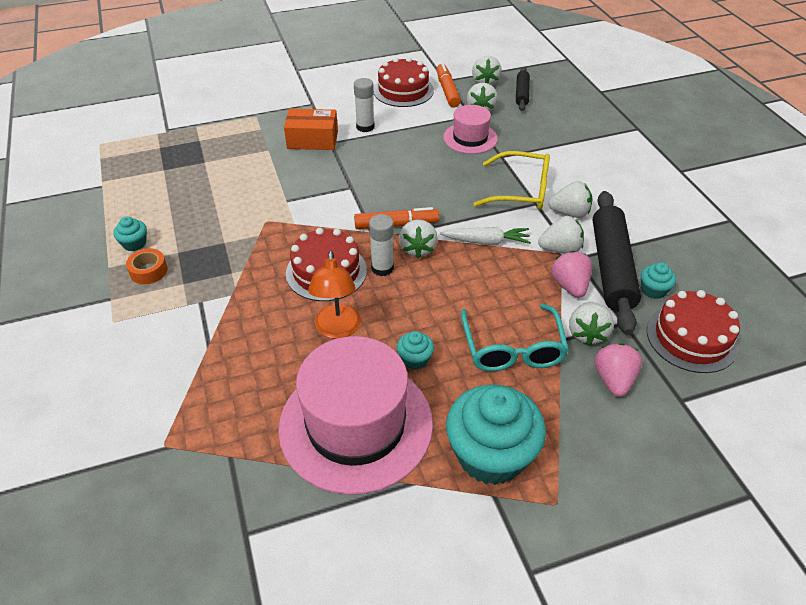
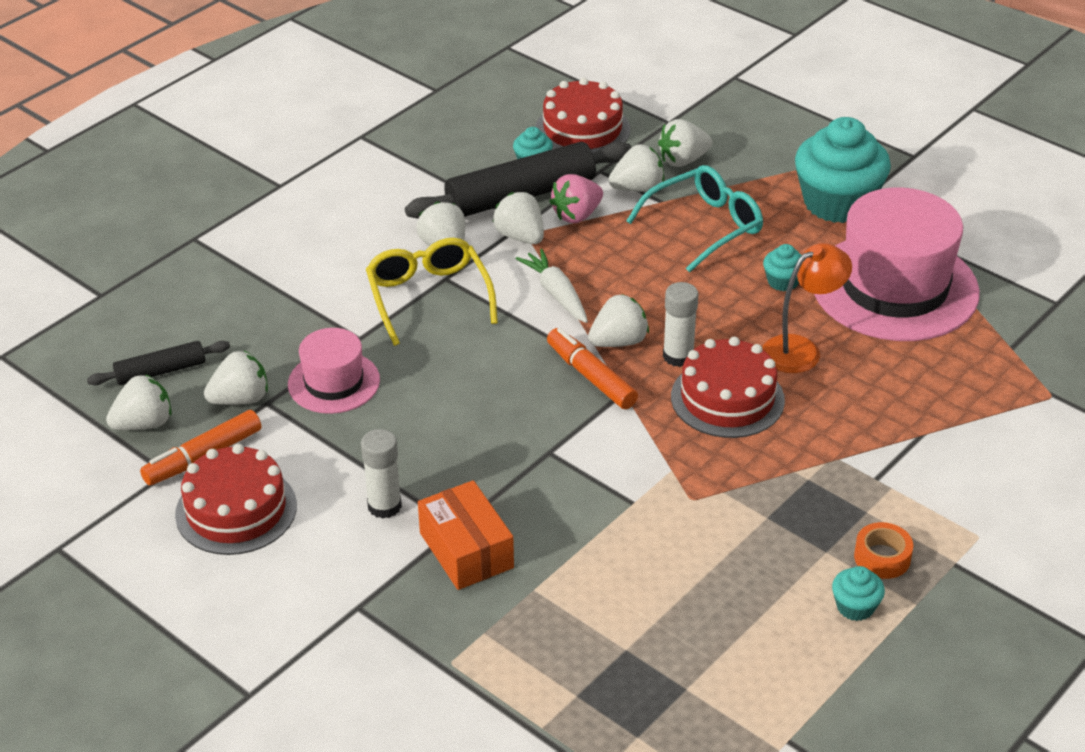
camera: 120 degrees left, 5 degrees down
(613, 380) = (683, 160): pink strawberry -> white strawberry

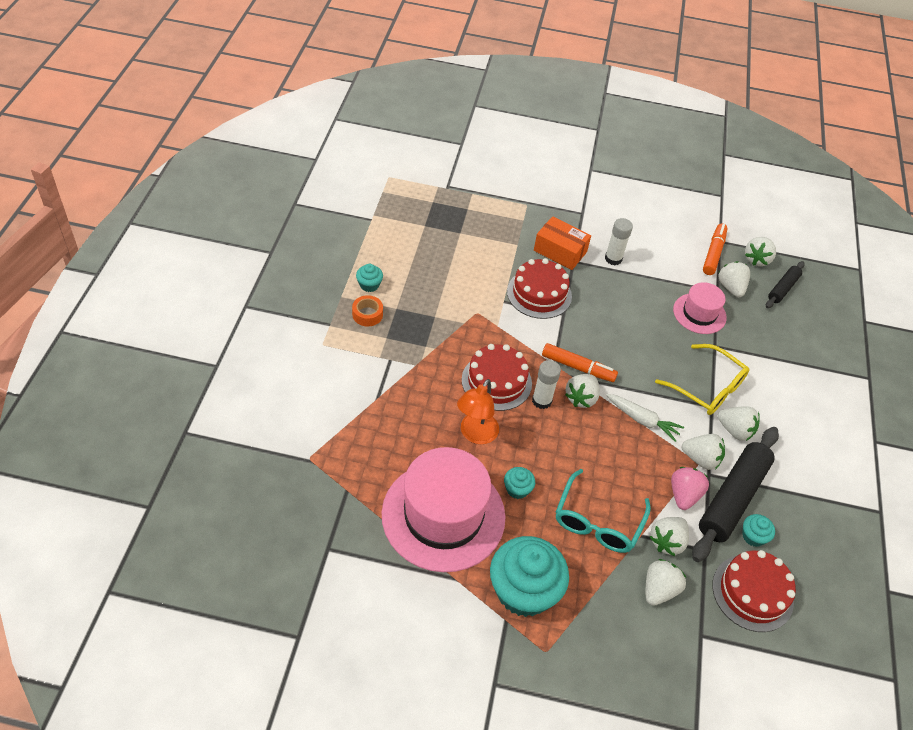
camera: 145 degrees right, 10 degrees up
(236, 510) = (672, 235): red cake -> red cake (539, 294)
(240, 399) = (731, 287): white strawberry -> white strawberry turned 135 degrees clockwise

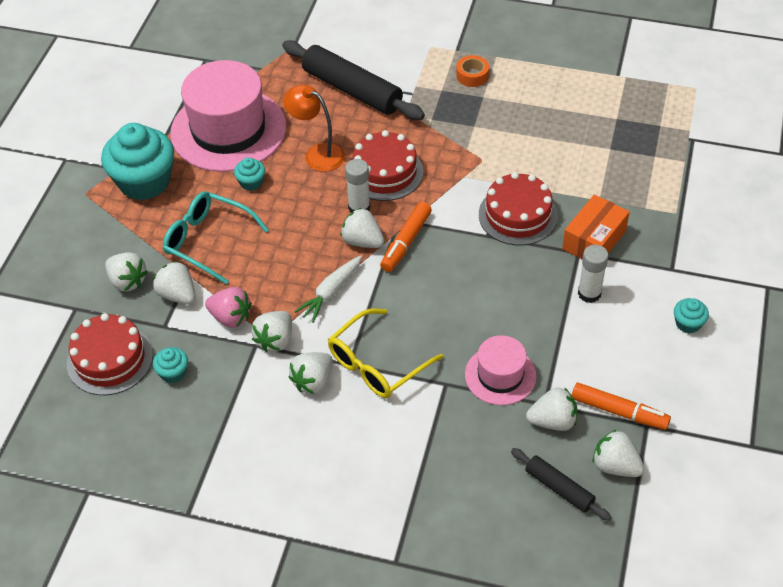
camera: 100 degrees right, 0 degrees up
(369, 285) = (514, 76): turquoise cupcake -> turquoise cupcake (688, 323)
(733, 498) = (222, 362): black rolling pin -> black rolling pin (352, 90)

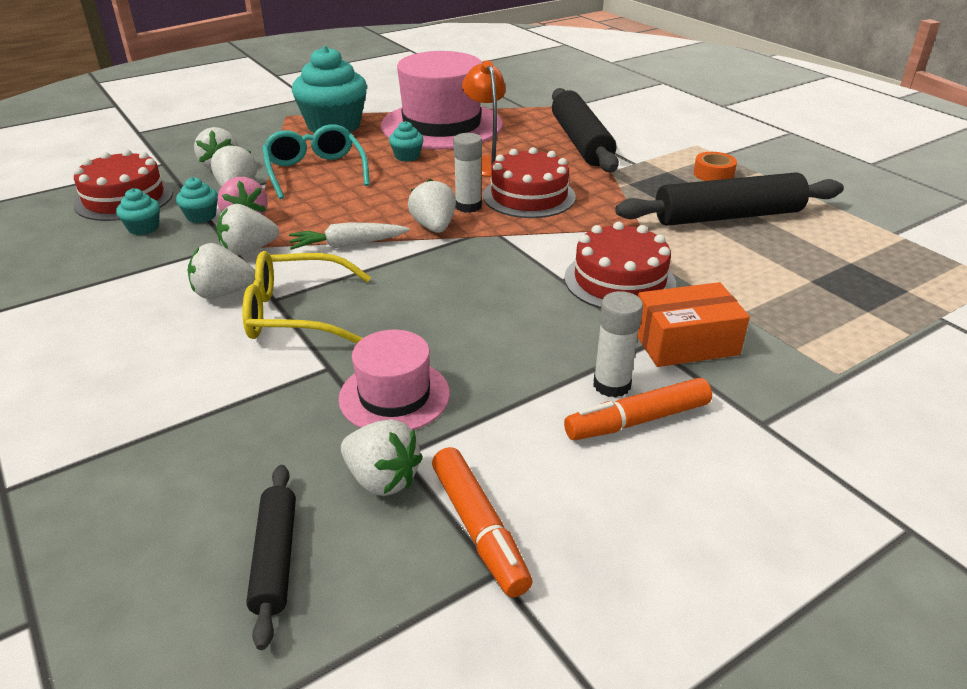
camera: 40 degrees right, 15 degrees down
(405, 242) = (472, 246): orange marker -> orange marker (637, 420)
(520, 116) = (728, 216): none -> black rolling pin
(615, 466) = (382, 590): white strawberry -> none
(688, 323) = (715, 494): turquoise cupcake -> turquoise cupcake (201, 216)

